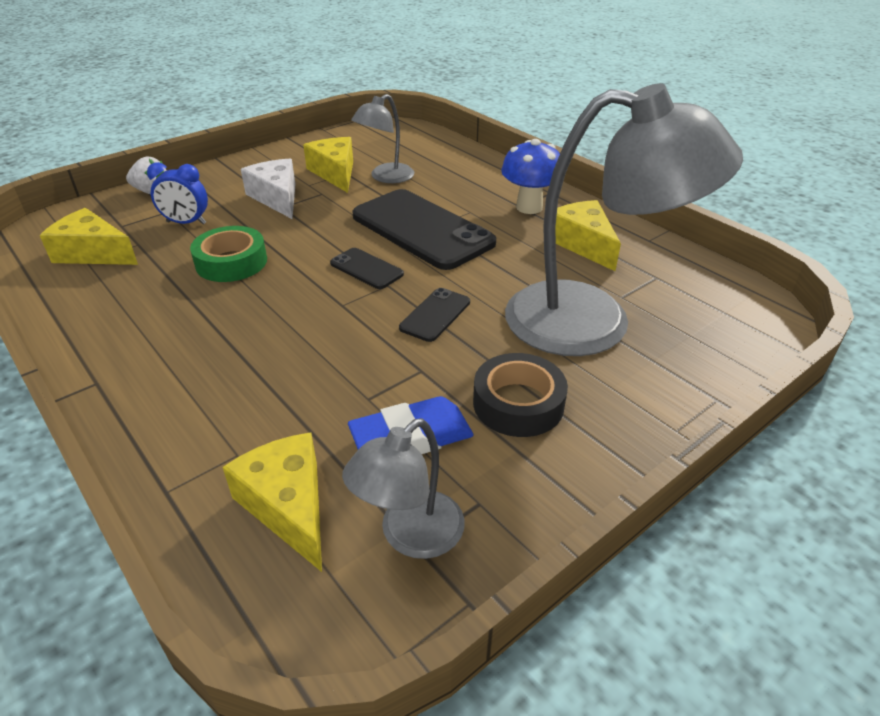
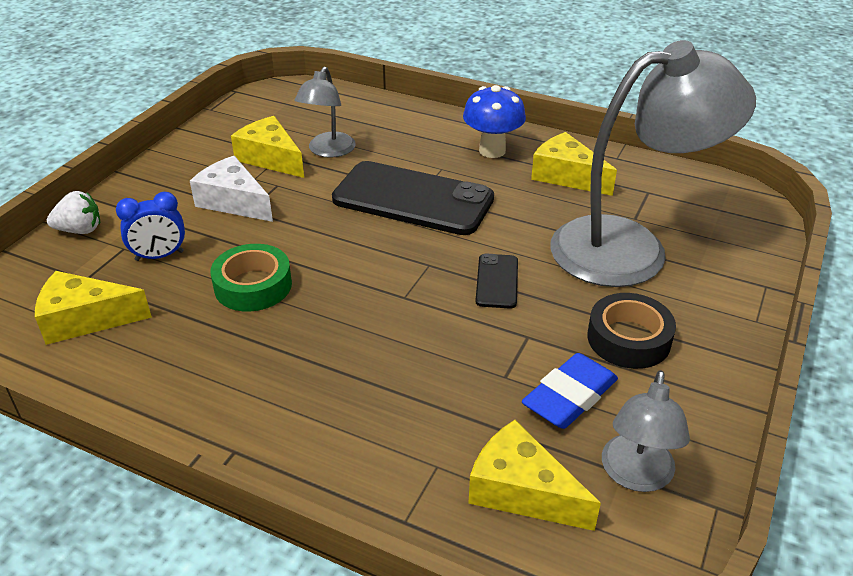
camera: 25 degrees left, 0 degrees up
(366, 269) = (395, 254): black phone -> none

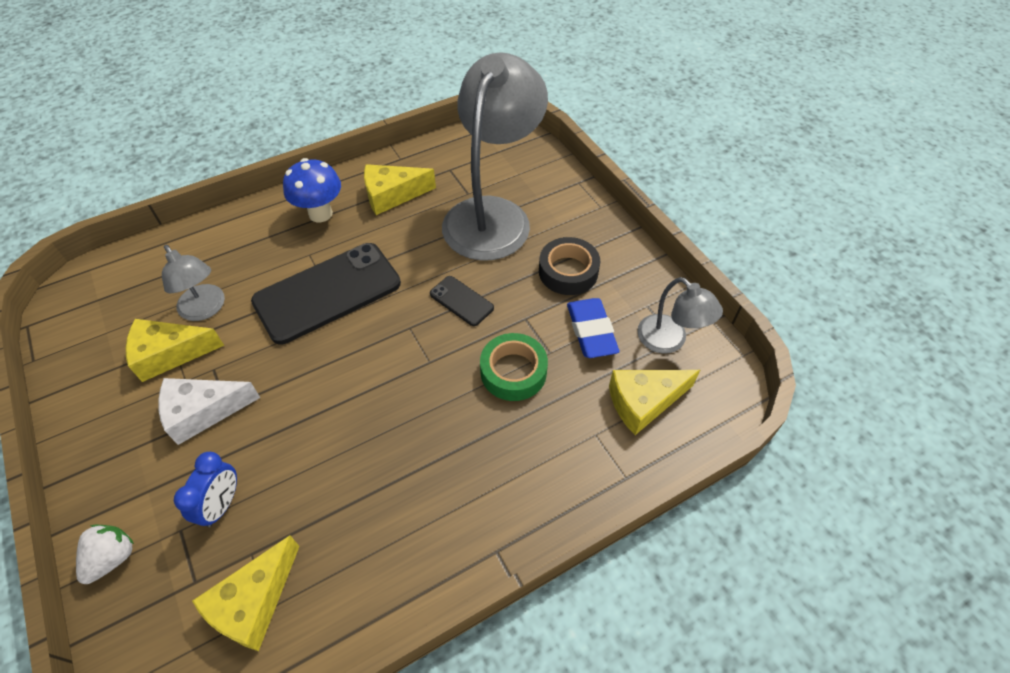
camera: 55 degrees left, 15 degrees up
(253, 286) = (328, 452): green tape -> green tape (513, 372)

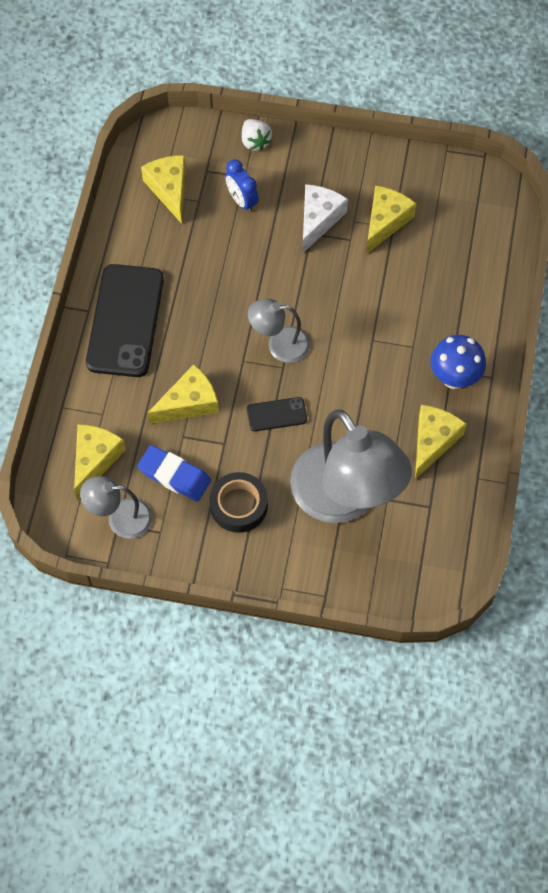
camera: 130 degrees right, 10 degrees up
(205, 309) = (410, 258): grey lamp -> grey lamp (279, 344)
(327, 292) = (361, 337): black phone -> black phone (125, 321)
(513, 372) = (189, 403): green tape -> yellow cheese

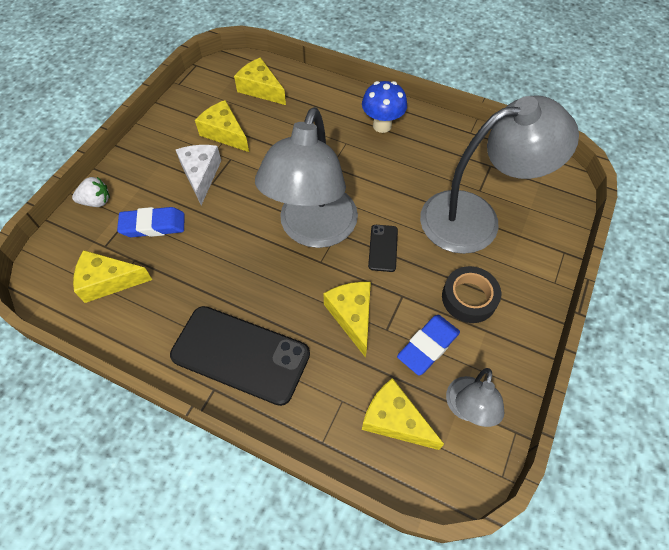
camera: 75 degrees left, 5 degrees down
(242, 201) = (153, 225): blue clock -> blue eraser
(279, 344) = (313, 230): grey lamp -> grey lamp, size x2.05
(318, 219) = (201, 175): white cheese -> white cheese turned 45 degrees clockwise
(433, 441) = (434, 150): yellow cheese -> yellow cheese (261, 89)

